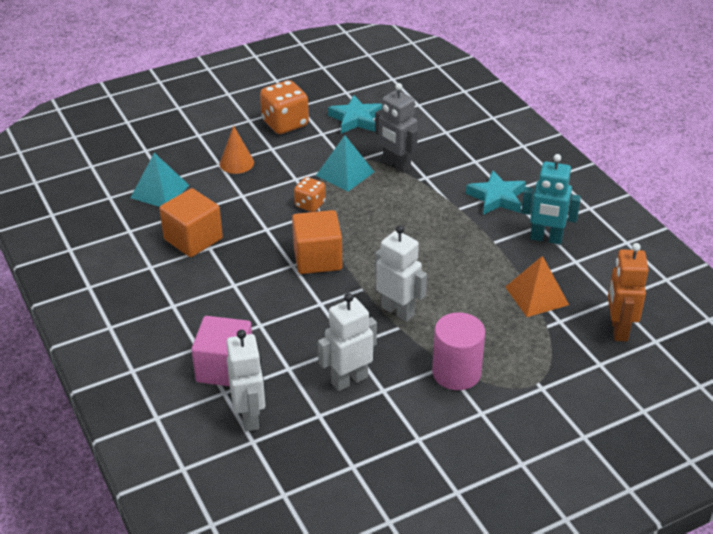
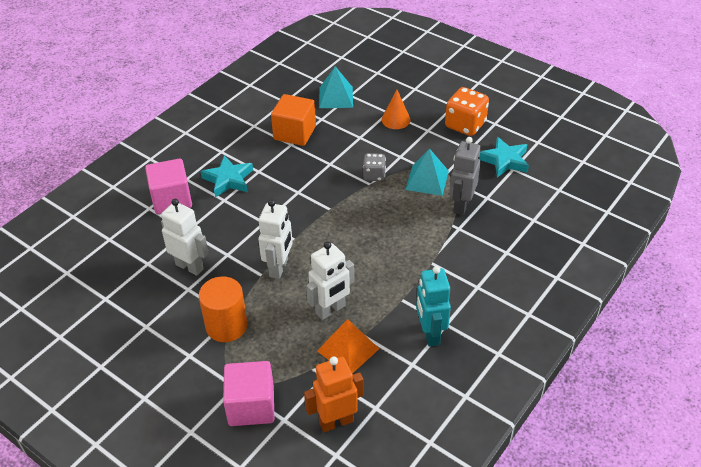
camera: 65 degrees right, 5 degrees up
(250, 417) = (131, 229): white robot -> white robot (330, 310)
(310, 204) = (374, 175): orange dice -> grey dice
(317, 258) = (313, 202): orange cube -> none
(456, 373) = (226, 326): pink cylinder -> orange cylinder
(497, 198) = (464, 283): turquoise star -> turquoise star (228, 179)
(572, 382) = (251, 406): none -> pink cube

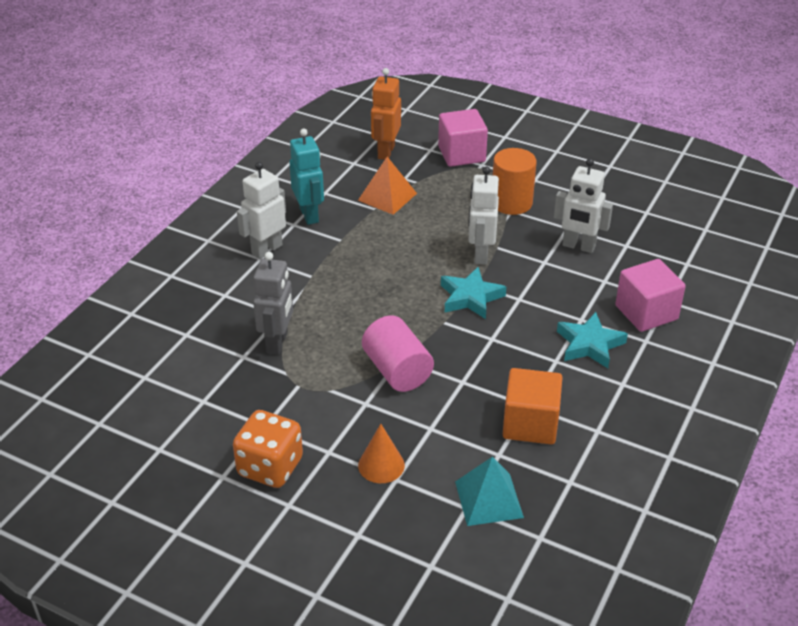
camera: 170 degrees right, 5 degrees down
(330, 310) = (413, 224): white robot -> white robot (266, 249)
(336, 421) = (385, 152): orange robot -> orange robot turned 135 degrees clockwise
(374, 175) = (397, 371): grey dice -> pink cylinder
(427, 180) = (324, 371): turquoise pyramid -> none
(504, 160) = (214, 412): turquoise star -> turquoise star (470, 297)

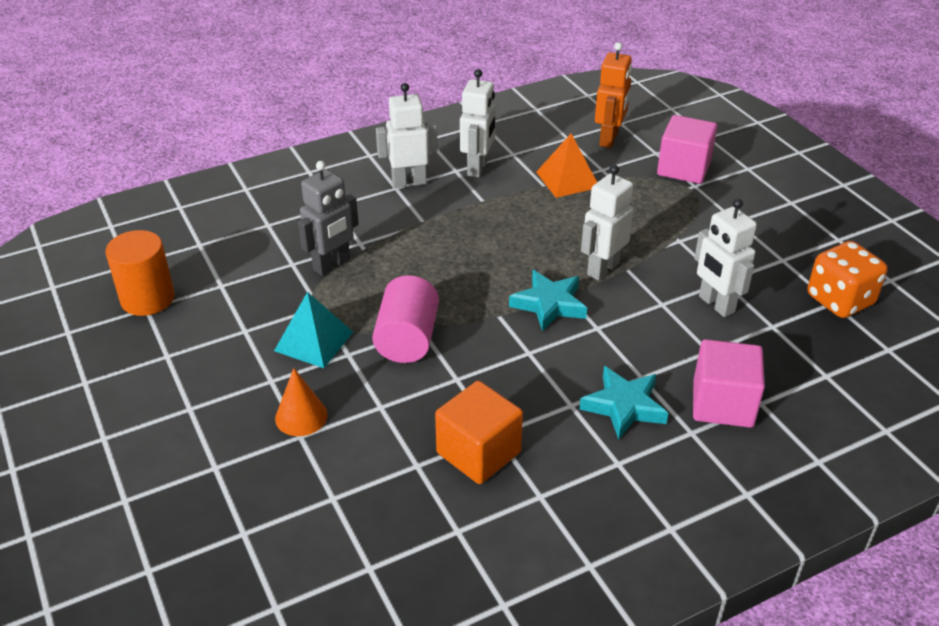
camera: 35 degrees right, 0 degrees up
(270, 467) = (210, 368): orange dice -> orange dice (840, 300)
(309, 215) = (478, 168): turquoise robot -> white robot
(385, 152) = (609, 139): orange robot -> orange robot turned 150 degrees clockwise
(488, 499) = (361, 502): turquoise pyramid -> turquoise pyramid (313, 341)
(511, 203) = (687, 233): orange cylinder -> orange cylinder (147, 299)

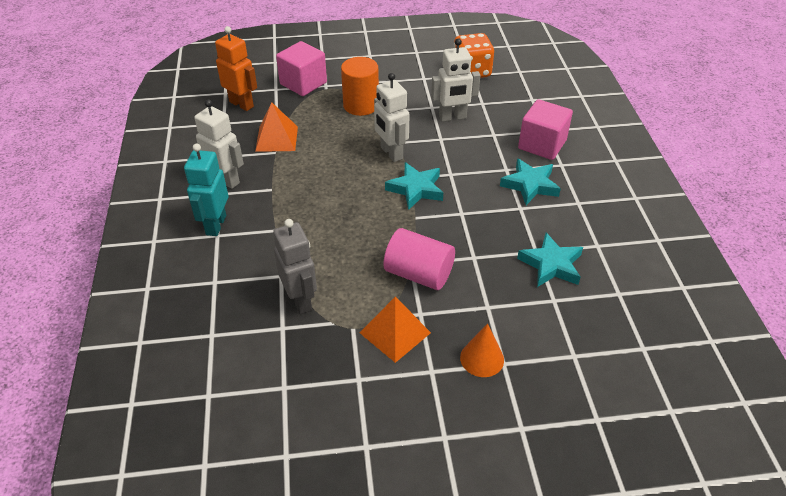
camera: 70 degrees left, 5 degrees up
(147, 299) = (271, 453): orange cylinder -> orange cylinder (361, 105)
(313, 341) = (395, 333): turquoise pyramid -> orange pyramid
(409, 182) = (215, 225): white robot -> turquoise robot
(478, 452) = (551, 264): orange cube -> turquoise star

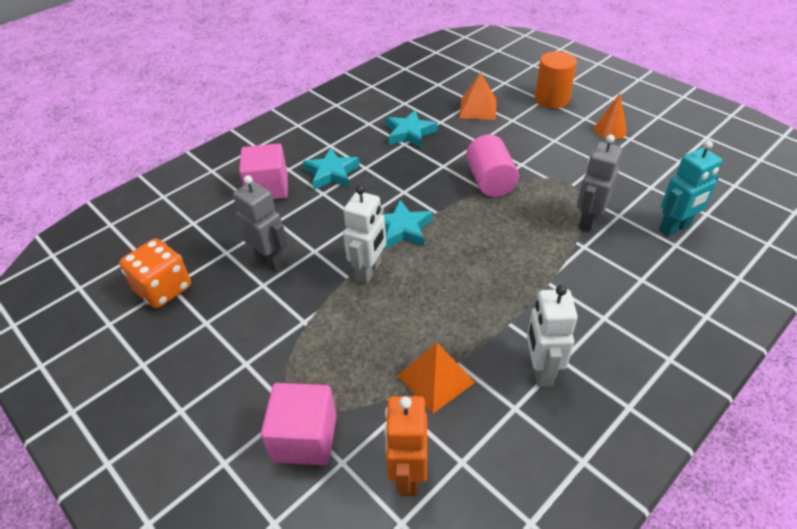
camera: 125 degrees left, 0 degrees up
(215, 225) = (596, 328): turquoise robot -> turquoise robot (674, 228)
(361, 105) = (307, 345): orange cylinder -> orange cylinder (551, 99)
(395, 333) = (550, 166): orange pyramid -> orange pyramid (478, 109)
(452, 117) = (270, 260): white robot -> grey robot
(482, 358) = (519, 128): orange cone -> orange cone (610, 130)

